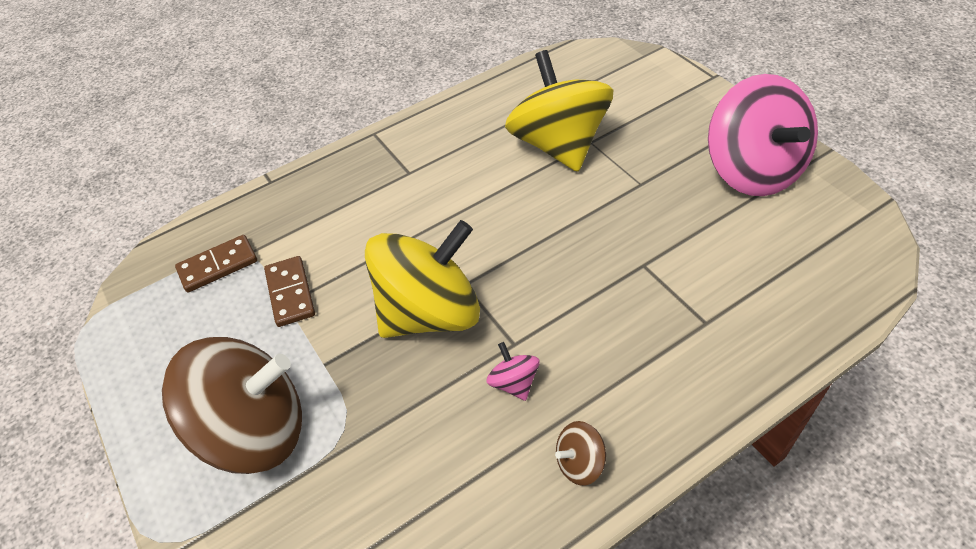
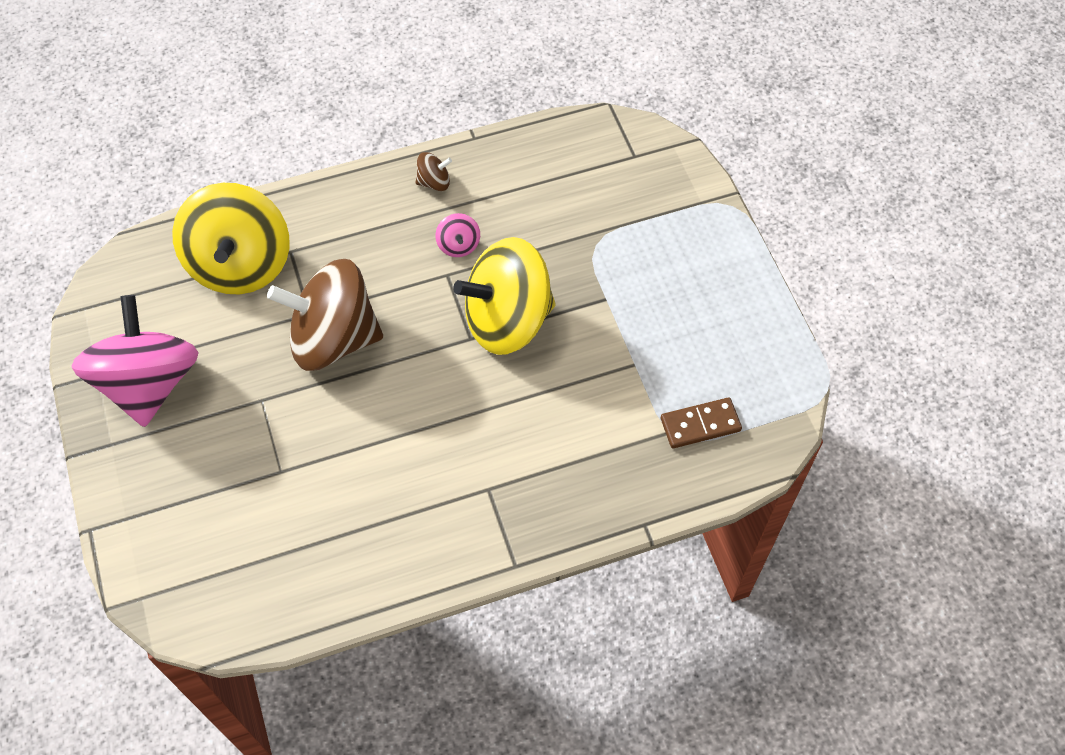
camera: 170 degrees left, 10 degrees up
(255, 429) = (664, 261): brown spinning top -> brown spinning top (333, 338)
(290, 293) = (630, 373): brown domino -> none
(558, 145) = (316, 478): yellow spinning top -> yellow spinning top (240, 264)

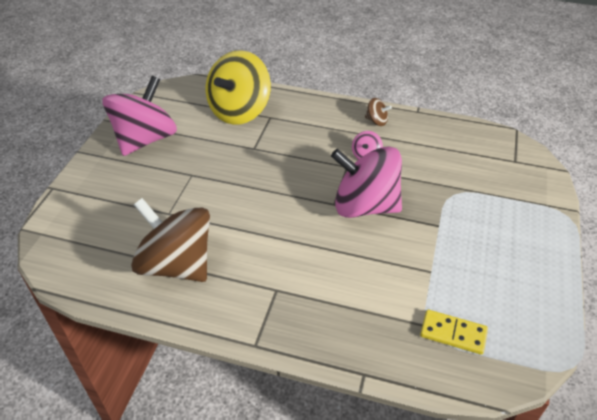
camera: 35 degrees right, 15 degrees down
(333, 338) = (256, 165): brown spinning top -> brown spinning top (177, 264)
(507, 320) = (365, 206): yellow spinning top -> pink spinning top
(700, 425) = (453, 333): brown domino -> yellow domino

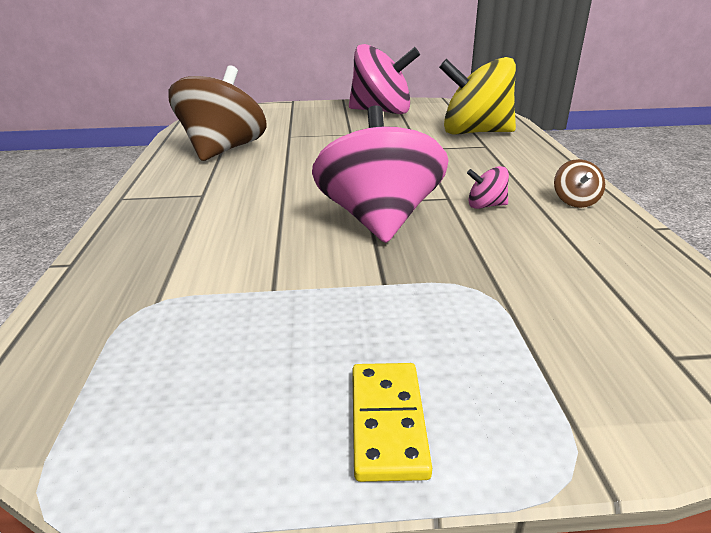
camera: 70 degrees right, 15 degrees down
(453, 333) = (141, 328): yellow domino -> yellow domino (387, 422)

